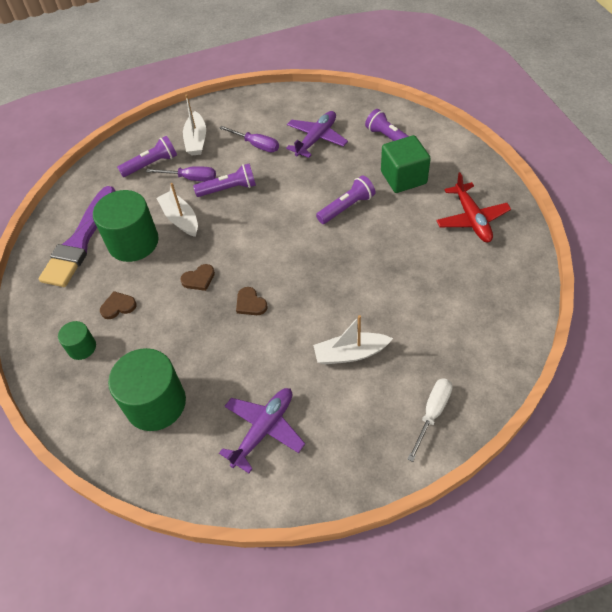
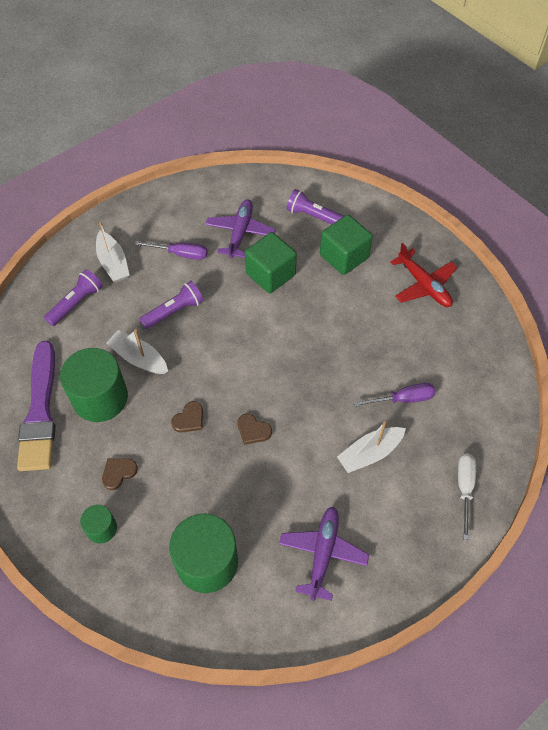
camera: 25 degrees left, 5 degrees up
(191, 178) = (128, 309): purple screwdriver -> purple screwdriver (403, 399)
(328, 178) = (270, 274): none -> green cube
(347, 207) = (303, 302): purple flashlight -> none

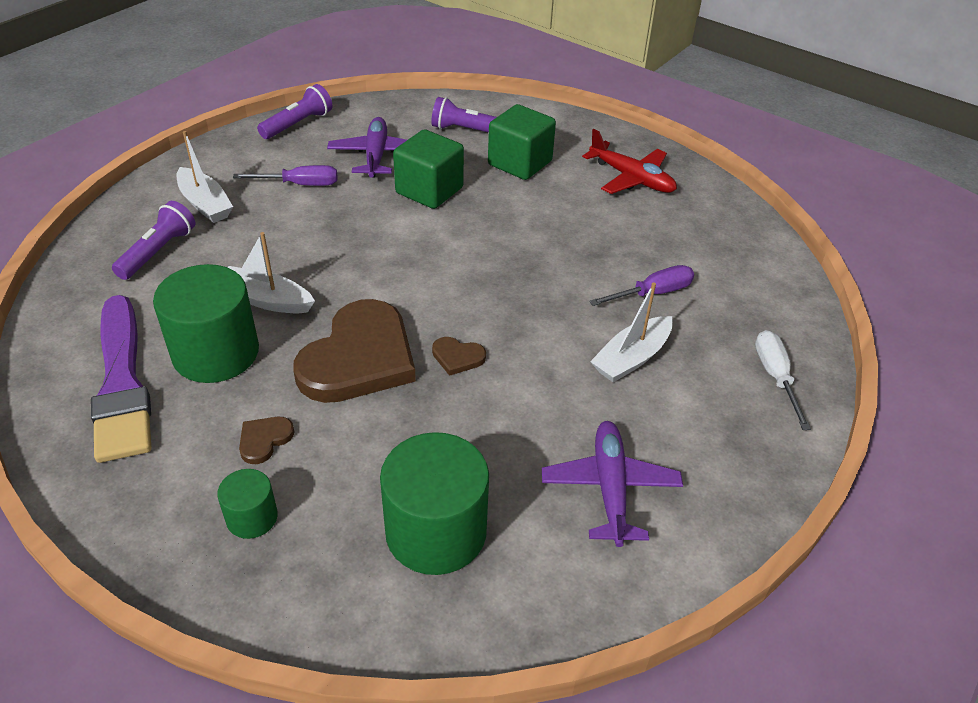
camera: 15 degrees left, 15 degrees down
(174, 311) = (306, 243): purple flashlight -> purple flashlight (298, 124)
(189, 419) = (359, 358): brown heart -> brown heart, size x2.46

